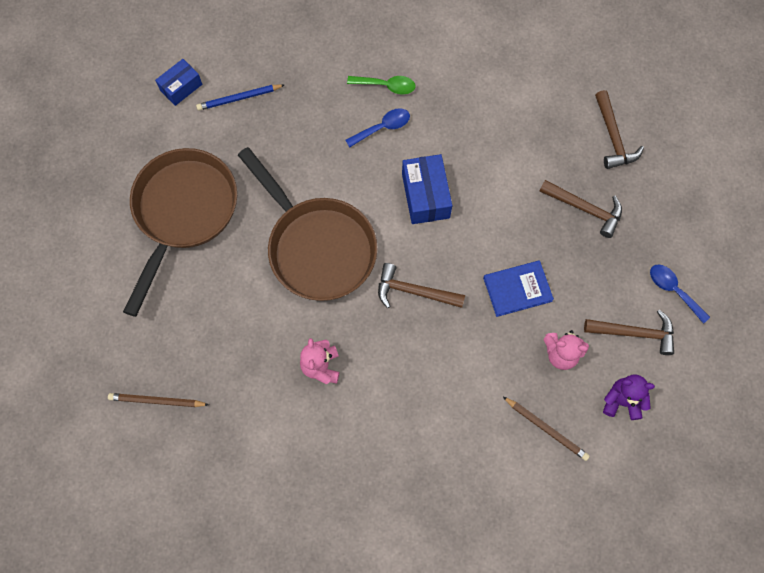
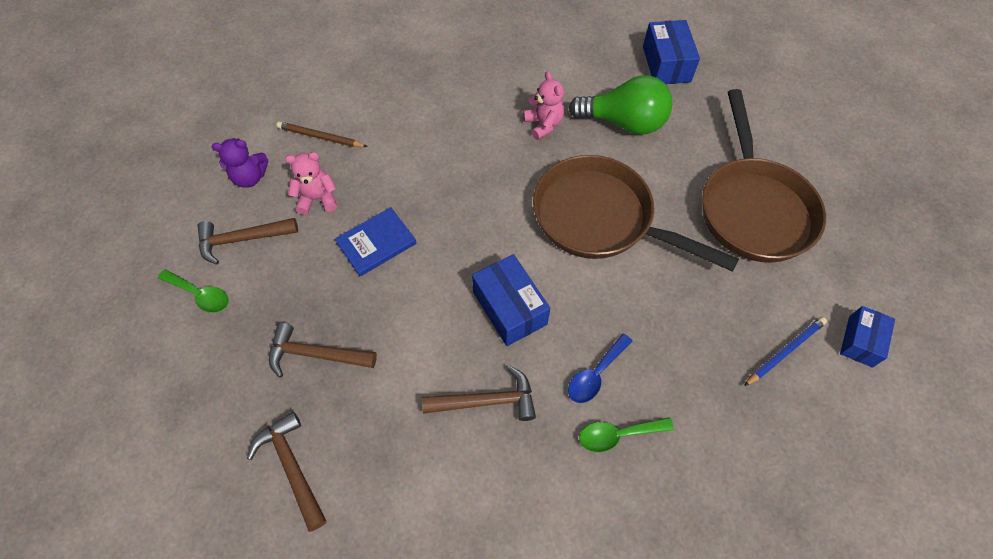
camera: 160 degrees right, 10 degrees down
(157, 401) = (666, 64): brown pencil -> blue box
(242, 341) = (624, 123): none -> green light bulb
(414, 291) = (483, 209): brown hammer -> brown hammer (486, 401)
(673, 290) = (200, 295): blue spoon -> green spoon

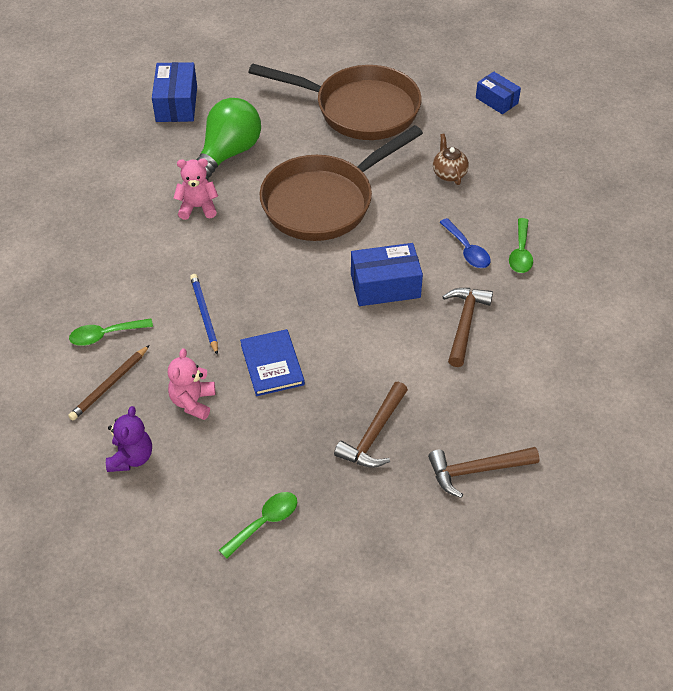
camera: 70 degrees left, 10 degrees down
(242, 239) = (212, 476): brown hammer -> none
(372, 115) = (105, 335): none -> green spoon
(666, 64) = (176, 104): blue box -> blue box turned 75 degrees clockwise
(705, 323) = (449, 174): none -> brown teapot
(785, 351) = (489, 140): blue pencil -> blue pencil (204, 315)

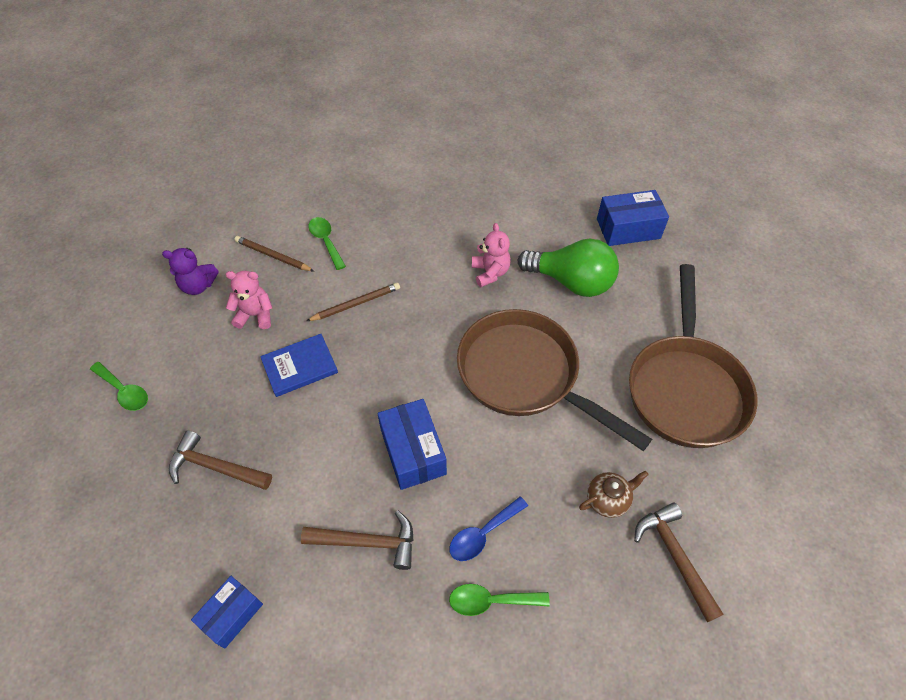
camera: 80 degrees right, 5 degrees up
(204, 315) = (356, 304): blue pencil -> brown pencil
(476, 470) = (165, 574): brown hammer -> brown hammer (675, 556)
(496, 100) = (770, 547): blue box -> blue box (232, 614)

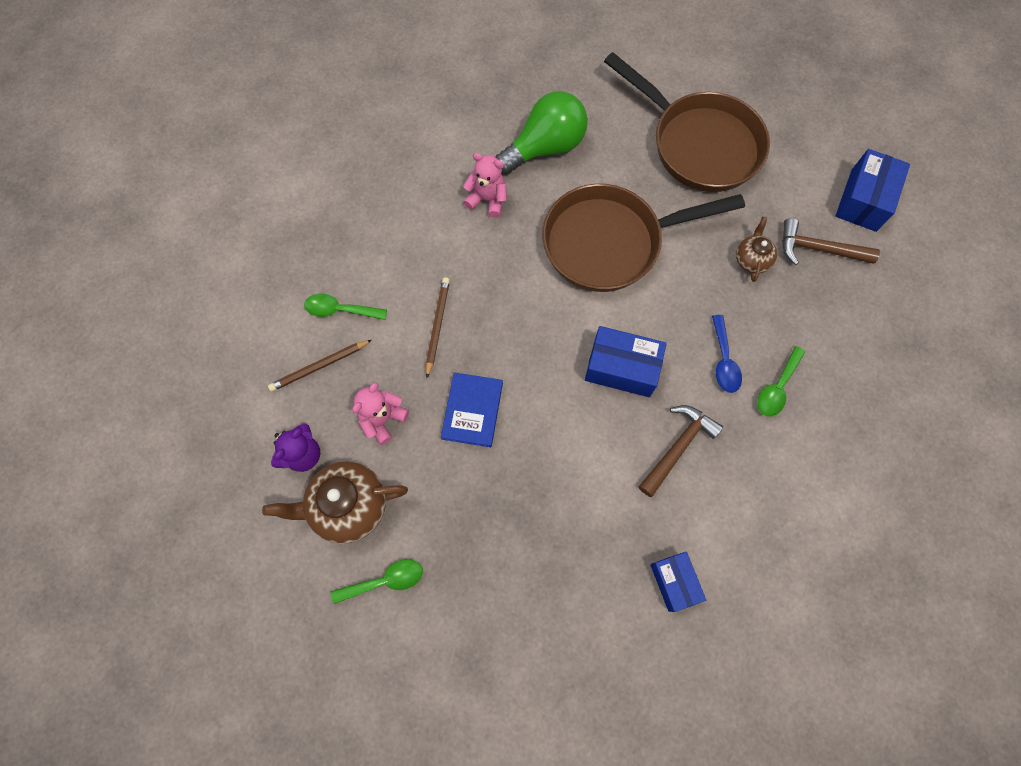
camera: 55 degrees left, 15 degrees up
(172, 335) = (348, 506): none -> brown teapot
(215, 467) = (529, 533): brown hammer -> none
(628, 229) = (523, 69): blue box -> blue box (863, 200)

